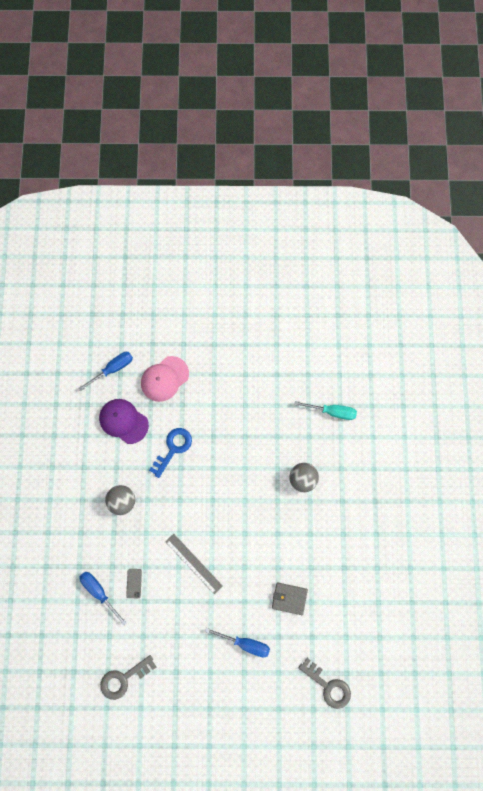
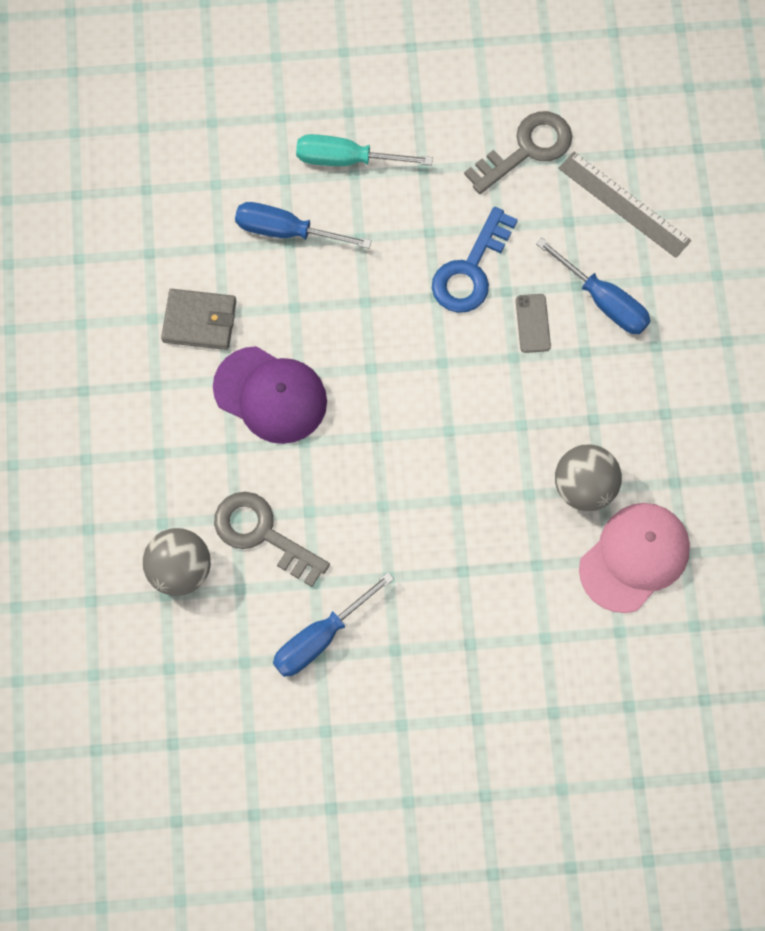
camera: 175 degrees right, 5 degrees down
(113, 369) = (658, 793): blue screwdriver -> blue screwdriver (320, 638)
(123, 421) = (611, 667): purple cap -> purple cap (270, 395)
(164, 379) = (528, 779): pink cap -> pink cap (634, 558)
(173, 449) = (485, 612): blue key -> blue key (470, 270)
(193, 563) = (410, 372): grey ruler -> grey ruler (624, 204)
(328, 686) = (114, 169): grey key -> grey key (263, 534)
(332, 411) = (114, 733): turquoise screwdriver -> turquoise screwdriver (347, 159)

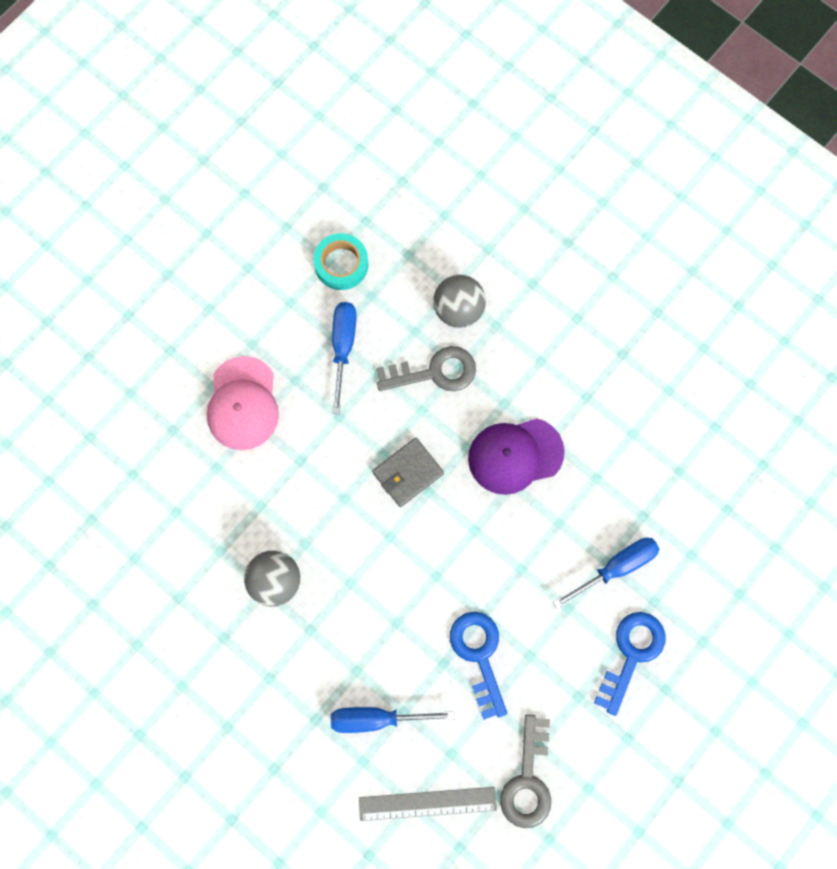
camera: 135 degrees right, 5 degrees up
(199, 321) = (604, 459): grey wallet -> grey wallet (408, 473)
(240, 721) = (341, 264): none -> turquoise tape
(347, 159) = (631, 654): turquoise screwdriver -> blue key
(533, 323) = (406, 657): grey phone -> none
(634, 558) = (206, 565): pink cap -> pink cap (243, 403)

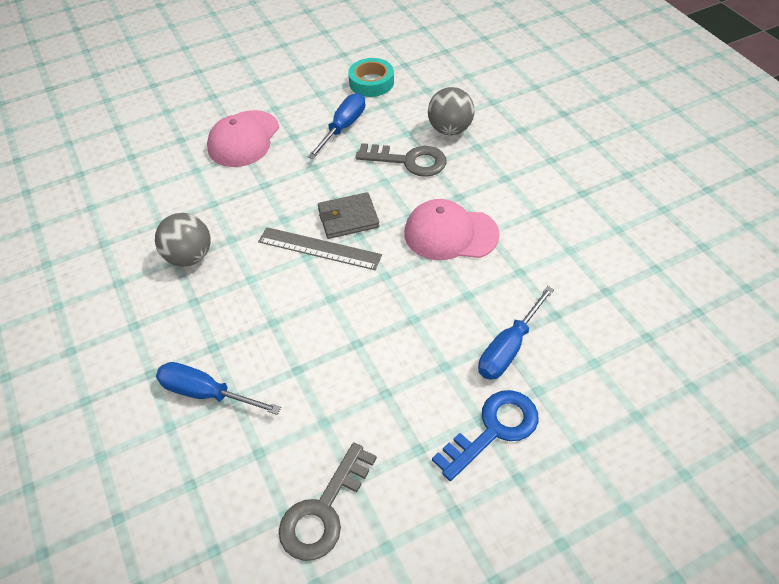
camera: 25 degrees right, 25 degrees down
(427, 803) = (207, 491): grey ruler -> grey ruler (319, 248)
(479, 655) = (335, 375): blue key -> none
(515, 455) = (450, 234): purple cap -> pink cap
(615, 567) = (509, 348): blue screwdriver -> blue screwdriver turned 135 degrees clockwise

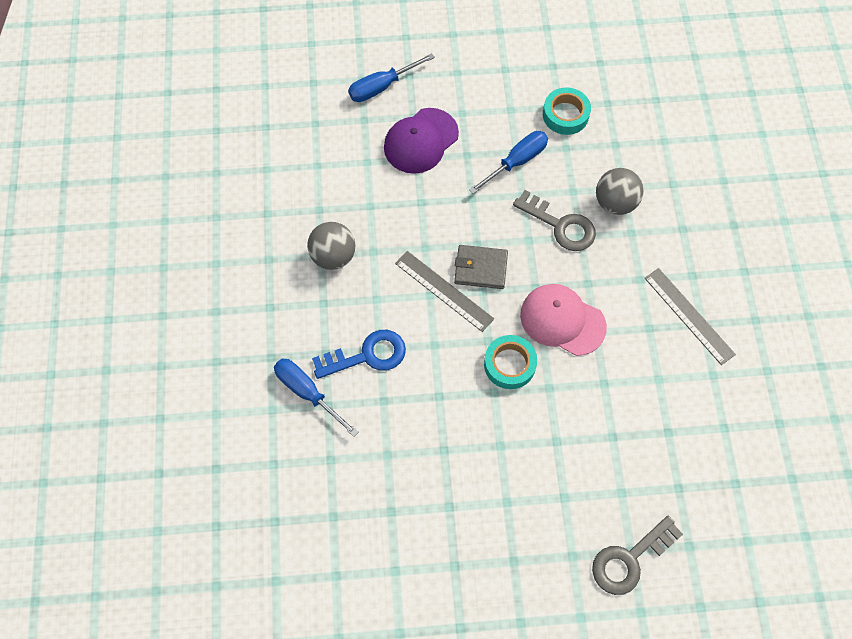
camera: 20 degrees right, 15 degrees up
(244, 139) = (421, 141): pink cap -> purple cap
(324, 510) = (361, 524): grey key -> grey key (630, 559)
(417, 288) = (509, 364): none -> turquoise tape
(493, 430) = (513, 515): blue key -> blue key (367, 355)
(509, 348) = (559, 451): blue screwdriver -> blue screwdriver (382, 86)
(566, 191) = (689, 316): none -> grey ruler

